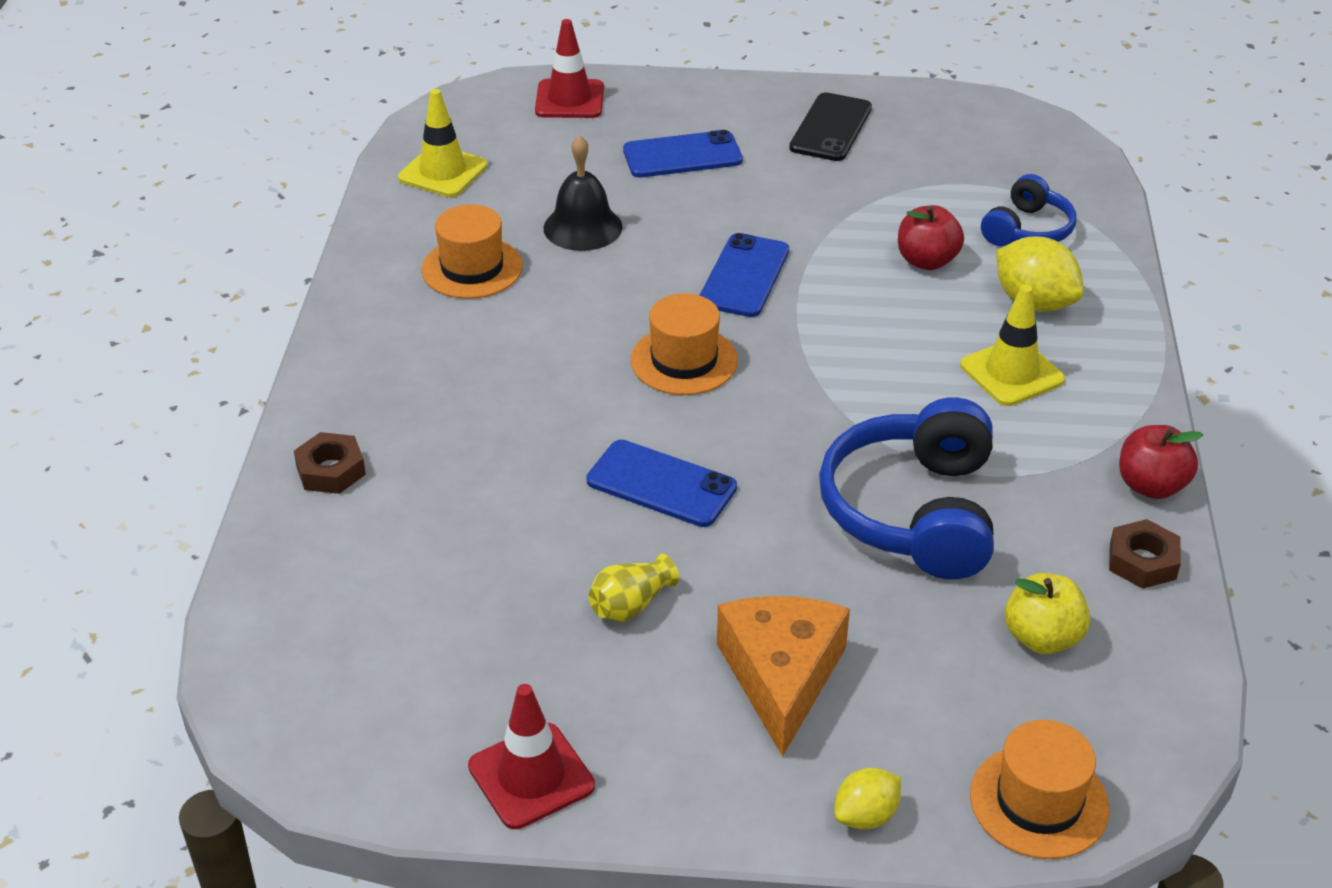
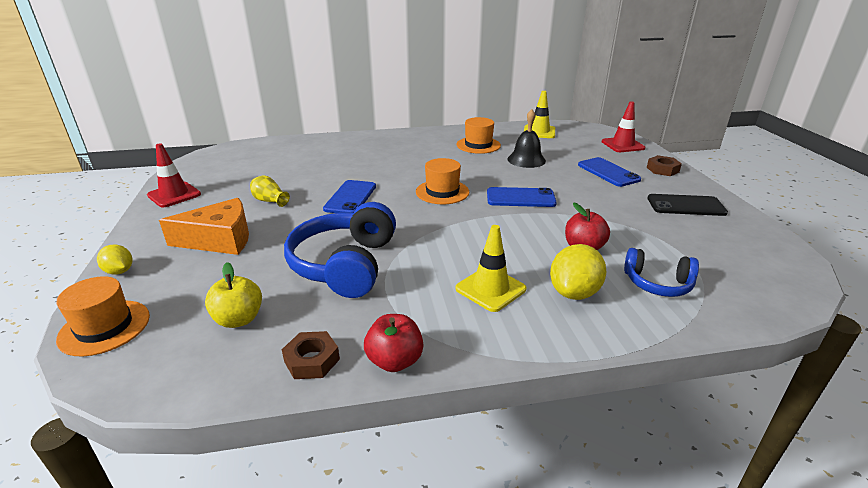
camera: 75 degrees right, 10 degrees down
(331, 470) = (342, 142): brown nut -> brown nut (662, 169)
(913, 512) = (345, 264): blue headphones -> blue headphones turned 75 degrees counterclockwise

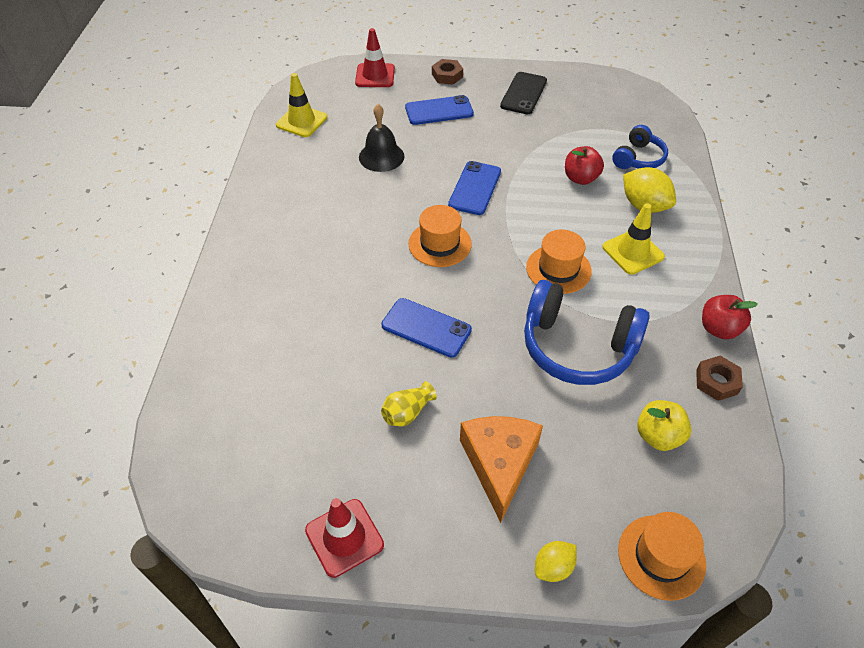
camera: 75 degrees left, 20 degrees up
(478, 145) = (317, 183): orange hat -> orange hat (558, 269)

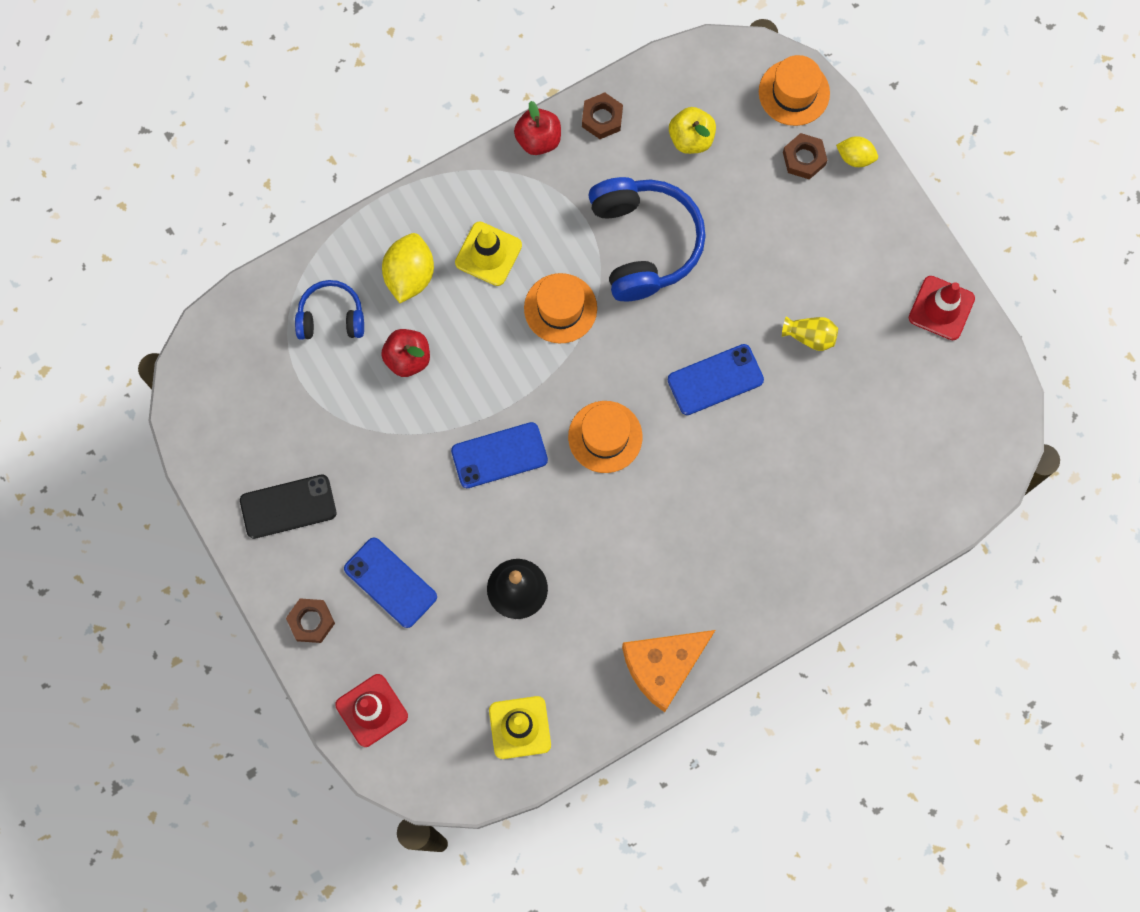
camera: 125 degrees left, 25 degrees up
(426, 328) = (715, 380): blue phone -> blue phone turned 75 degrees clockwise
(499, 464) = (803, 239): orange cheese -> orange cheese (663, 666)
(581, 518) = (804, 158): none -> brown nut

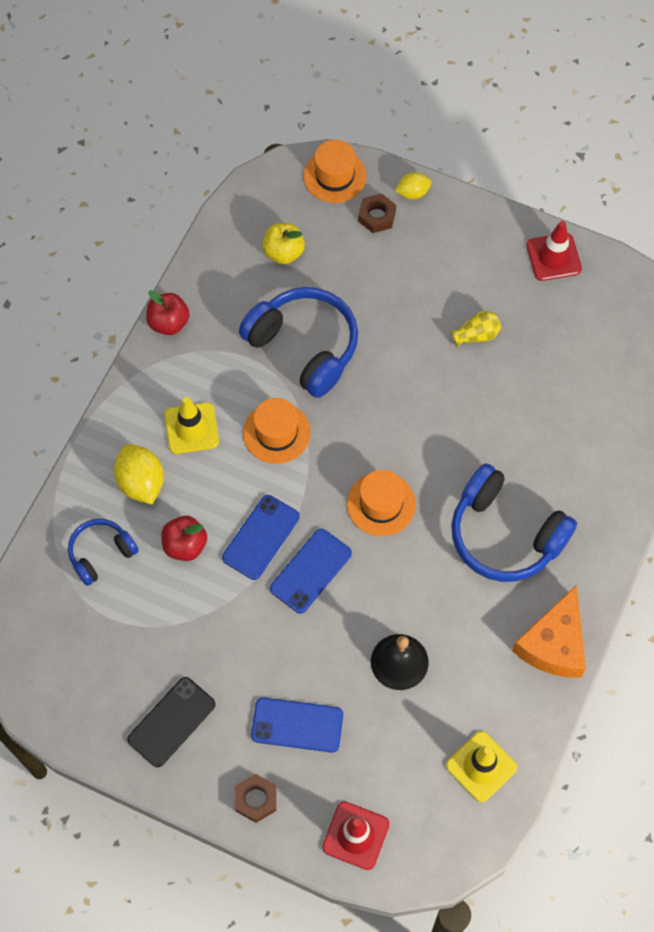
camera: 35 degrees left, 10 degrees down
(602, 118) = (206, 278): brown nut -> none
(694, 540) = (505, 535): none -> blue headphones
(715, 380) = (431, 410): blue phone -> blue phone (261, 537)

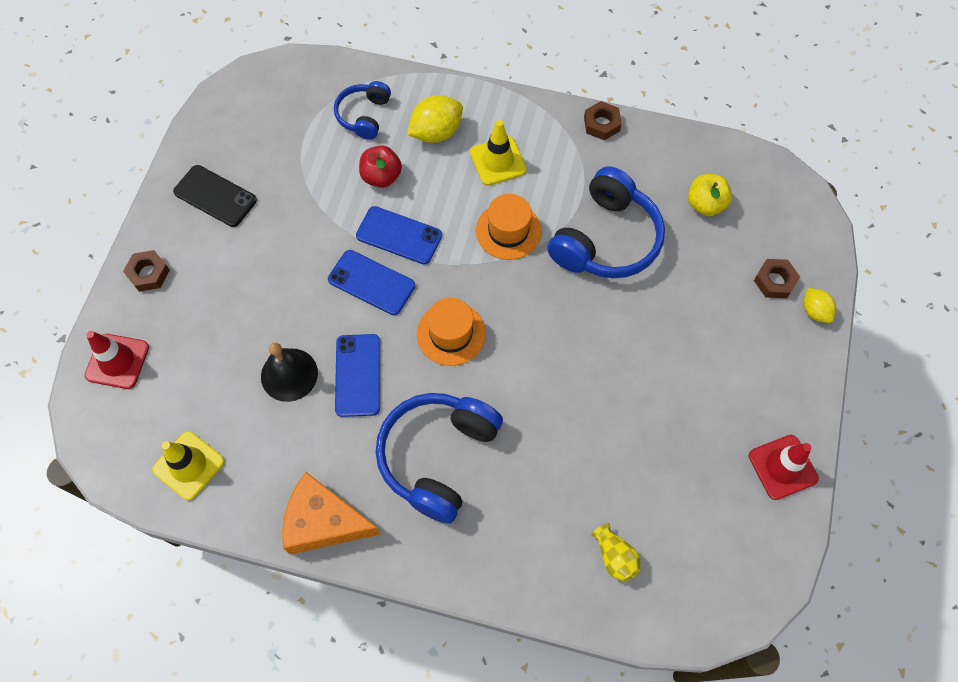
camera: 80 degrees right, 0 degrees up
(101, 553) = (364, 115): blue headphones -> blue headphones turned 120 degrees counterclockwise
(169, 323) = (601, 124): red apple -> brown nut
(297, 725) = (219, 295): blue phone -> blue phone (358, 375)
(334, 176) = (808, 235): orange hat -> none
(476, 335) = (662, 398): yellow vase -> yellow vase (615, 556)

